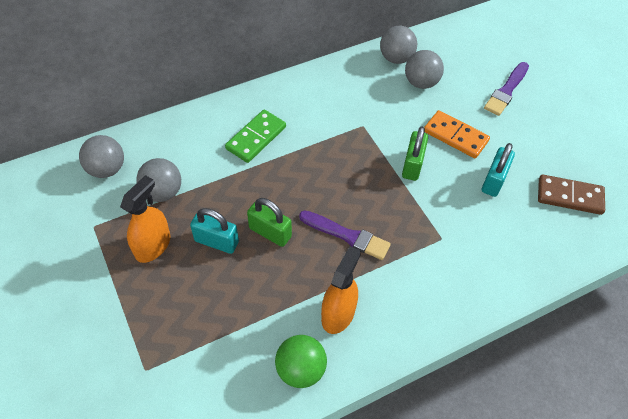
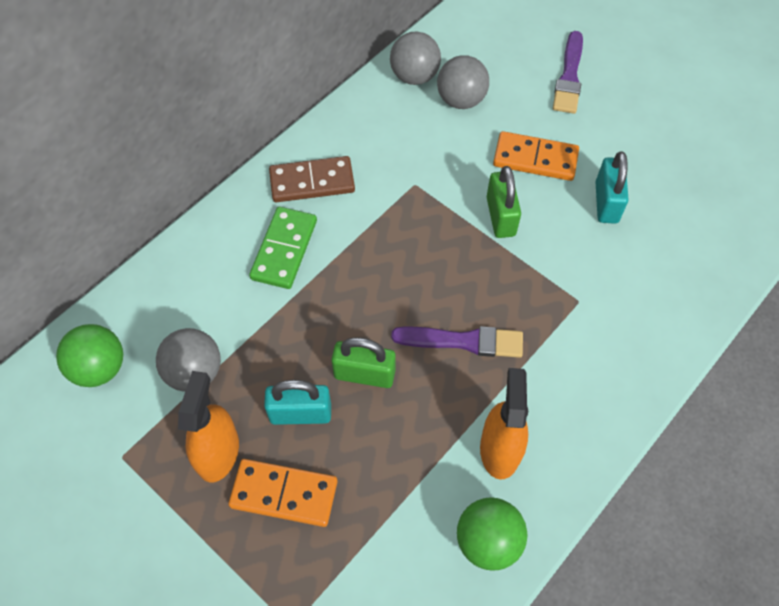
camera: 20 degrees left, 5 degrees up
(107, 169) = (100, 368): grey ball -> green ball
(181, 287) = (284, 493): none -> orange domino
(569, 196) = (701, 191): brown domino -> brown domino (312, 182)

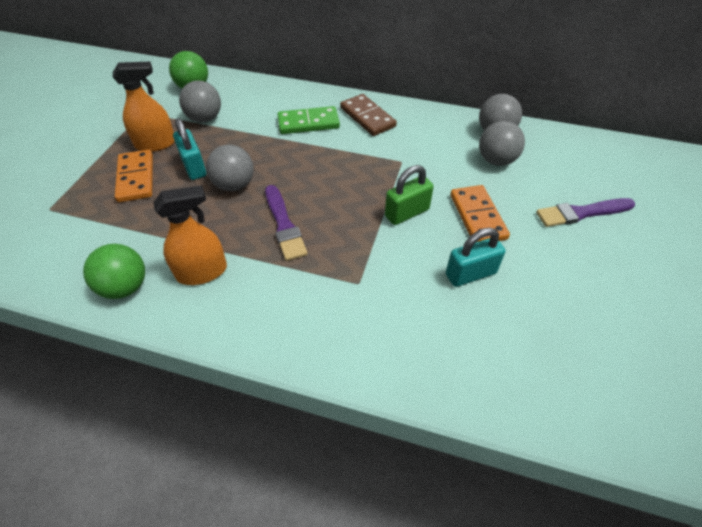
camera: 65 degrees right, 10 degrees down
(364, 374) = (234, 185): green padlock -> grey ball

